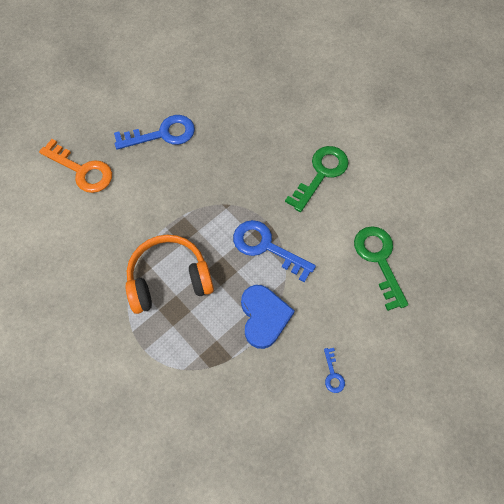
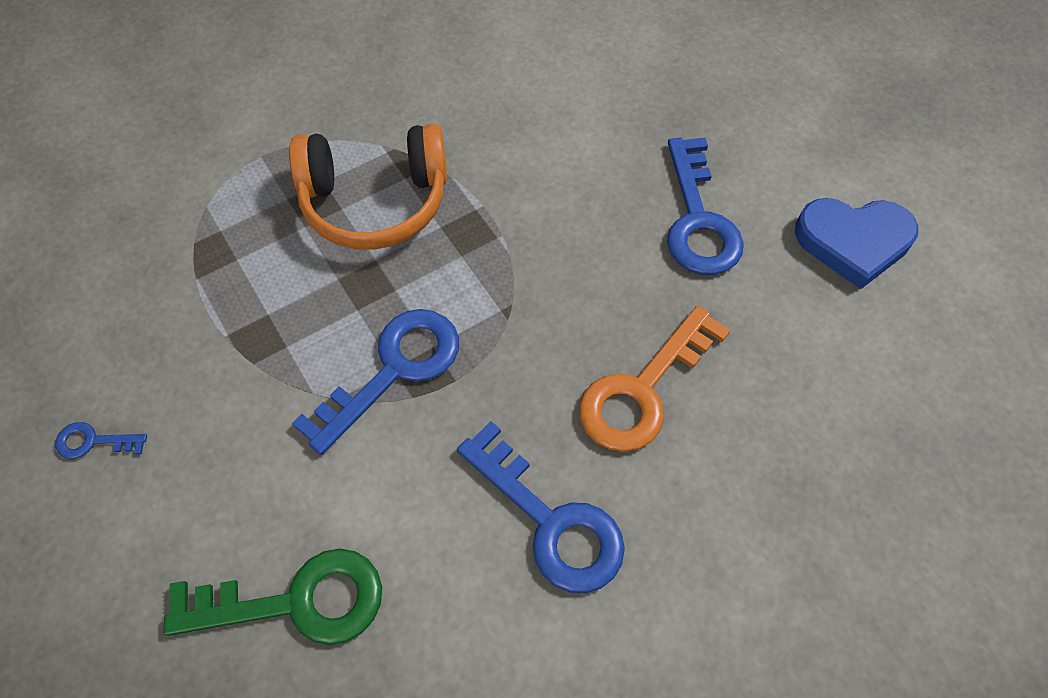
camera: 100 degrees right, 5 degrees down
(82, 170) = (628, 93): orange key -> orange key (643, 390)
(169, 279) = (375, 201): orange headphones -> orange headphones turned 90 degrees clockwise
(264, 317) = (250, 341): blue heart -> blue heart (853, 242)
(321, 173) = (551, 521): green key -> blue key

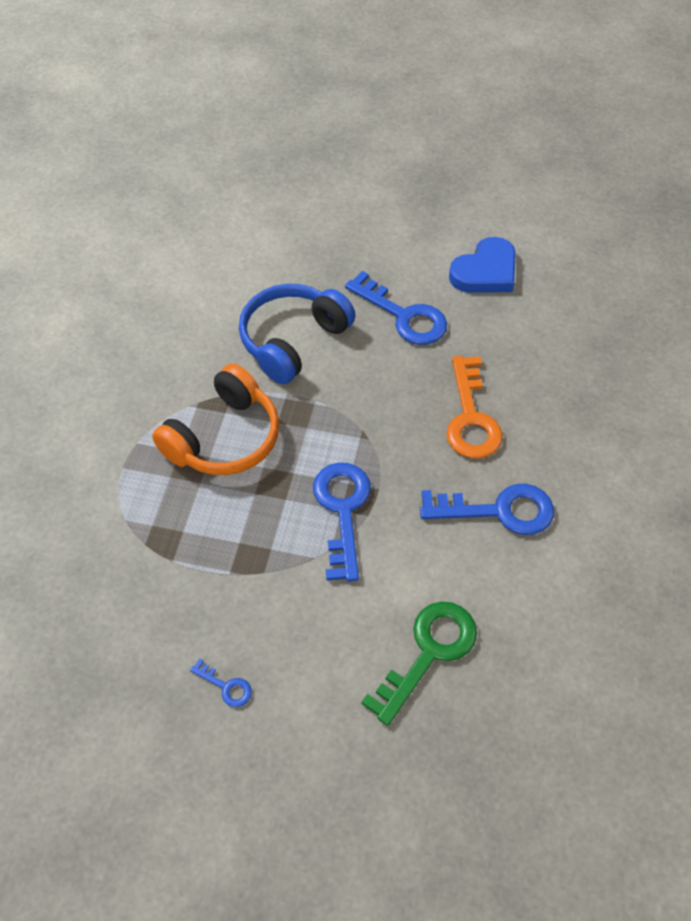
camera: 45 degrees left, 5 degrees down
(93, 441) = (226, 686): blue key -> blue key turned 105 degrees counterclockwise
(551, 157) = (293, 340): none -> blue headphones

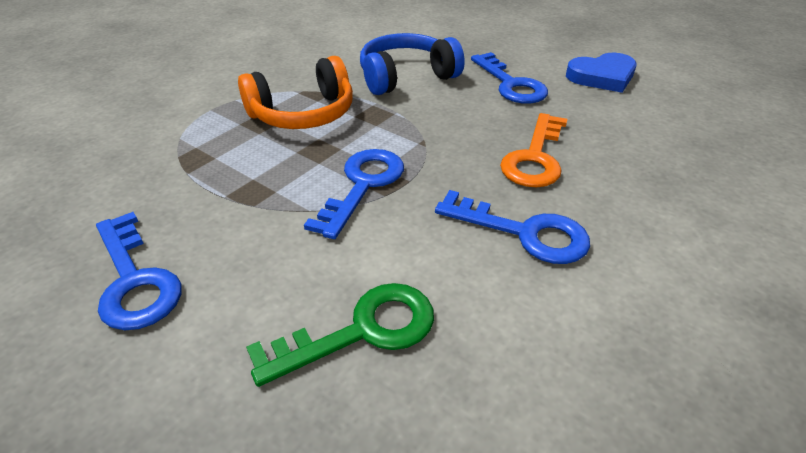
camera: 25 degrees right, 15 degrees down
(226, 686) = (135, 280): blue key -> blue key, size x2.17

